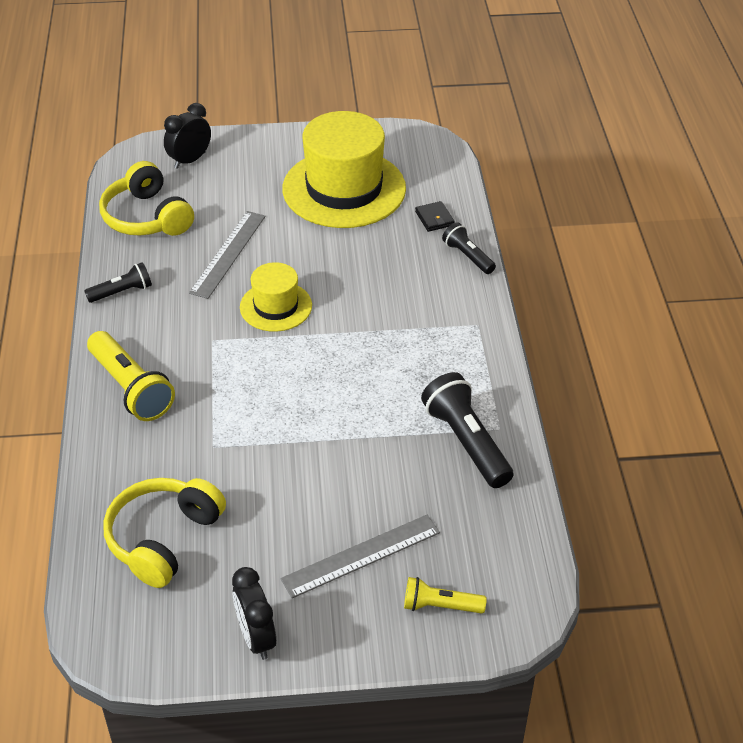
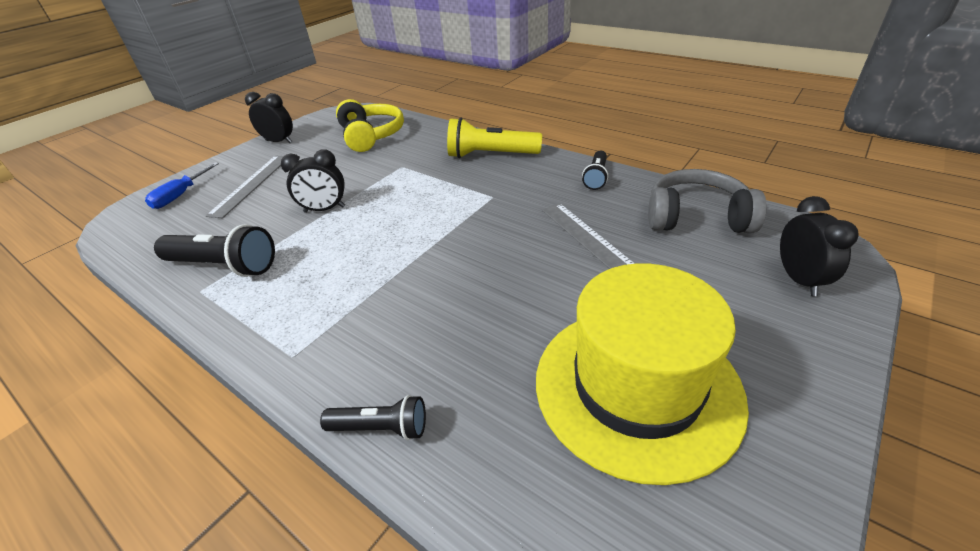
camera: 135 degrees right, 5 degrees down
(146, 217) = (696, 217): yellow headphones -> grey headphones
(276, 306) = (490, 239): yellow hat -> none
(338, 444) = (324, 209): none -> black clock
(434, 218) = (484, 447): black wallet -> none
(440, 606) = (181, 195): yellow flashlight -> blue screwdriver

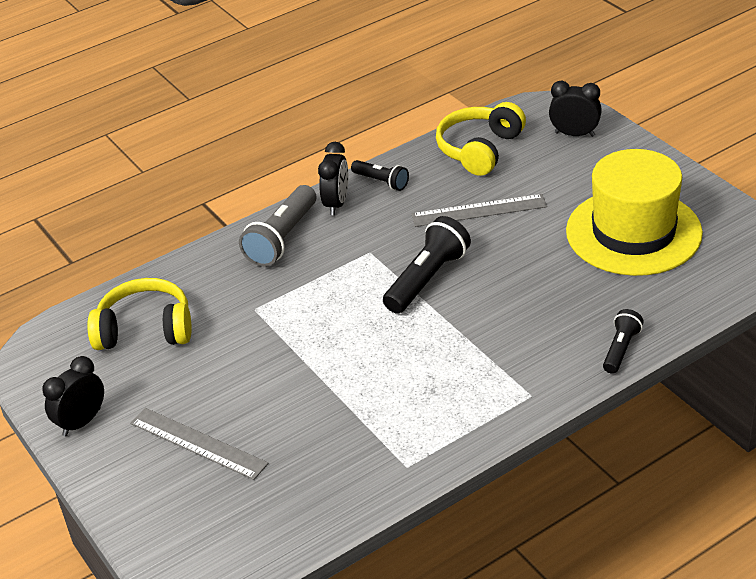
camera: 70 degrees left, 0 degrees up
(181, 195) = (175, 514): blue screwdriver -> none
(224, 266) = (373, 452): black flashlight -> black flashlight (427, 279)
(324, 209) = (309, 375): black clock -> black clock (337, 204)
(490, 155) = (282, 238): yellow flashlight -> grey flashlight
(696, 217) = (479, 149): grey headphones -> yellow headphones

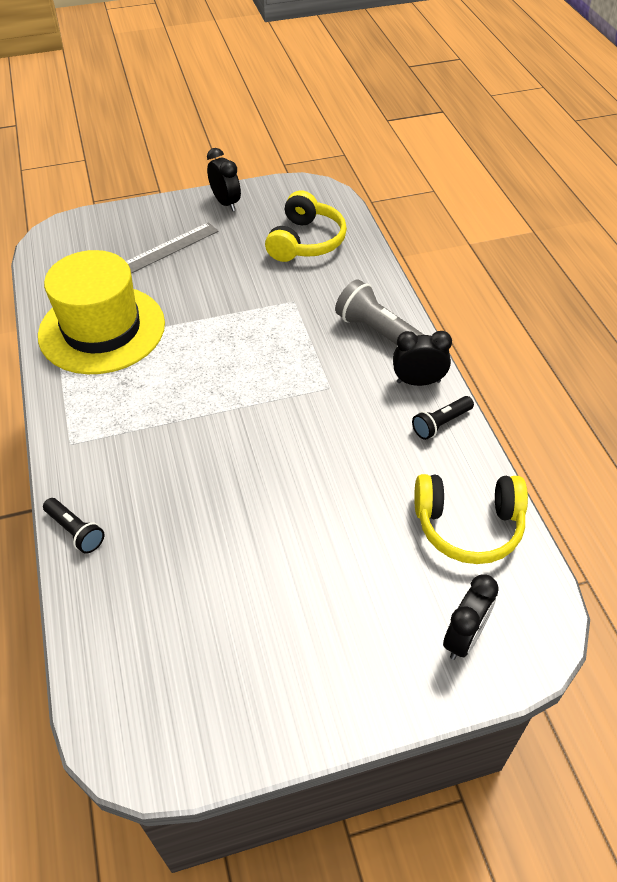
camera: 105 degrees right, 10 degrees up
(337, 204) = (418, 382): black clock -> black clock turned 150 degrees clockwise
(427, 279) = (266, 418): black flashlight -> none
(479, 149) = (468, 526): yellow headphones -> yellow headphones turned 135 degrees clockwise
(479, 210) = (352, 489): grey ruler -> none
(633, 232) = (239, 619): yellow hat -> yellow hat (102, 329)

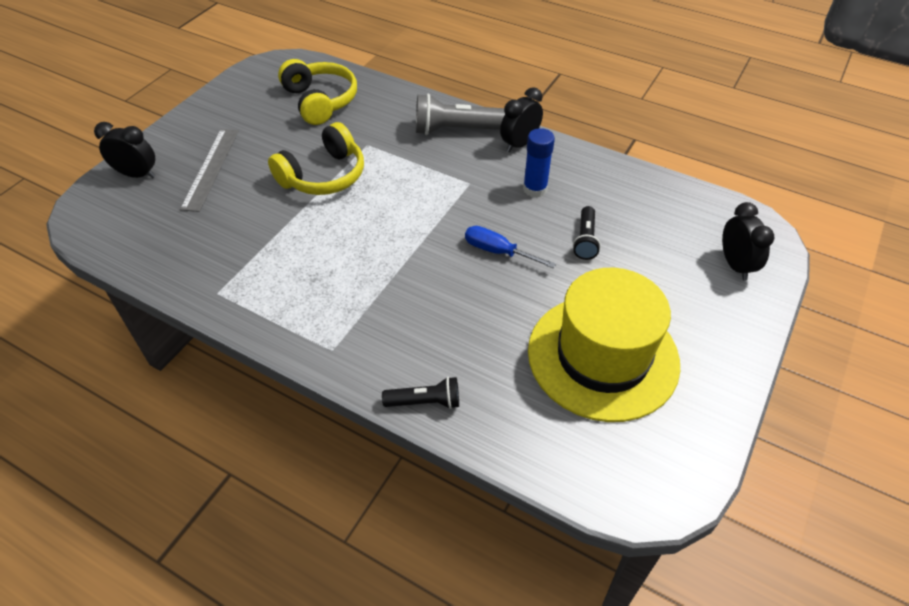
camera: 45 degrees left, 0 degrees up
(102, 329) = (238, 255): yellow hat -> yellow hat (603, 356)
(226, 203) = (216, 108): black clock -> black clock (137, 174)
(275, 461) = (498, 252): none -> blue screwdriver
(376, 431) = (535, 189): none -> blue glue stick
(441, 423) = (565, 159): black flashlight -> black flashlight (585, 240)
(468, 526) = (657, 205): yellow headphones -> yellow headphones (324, 176)

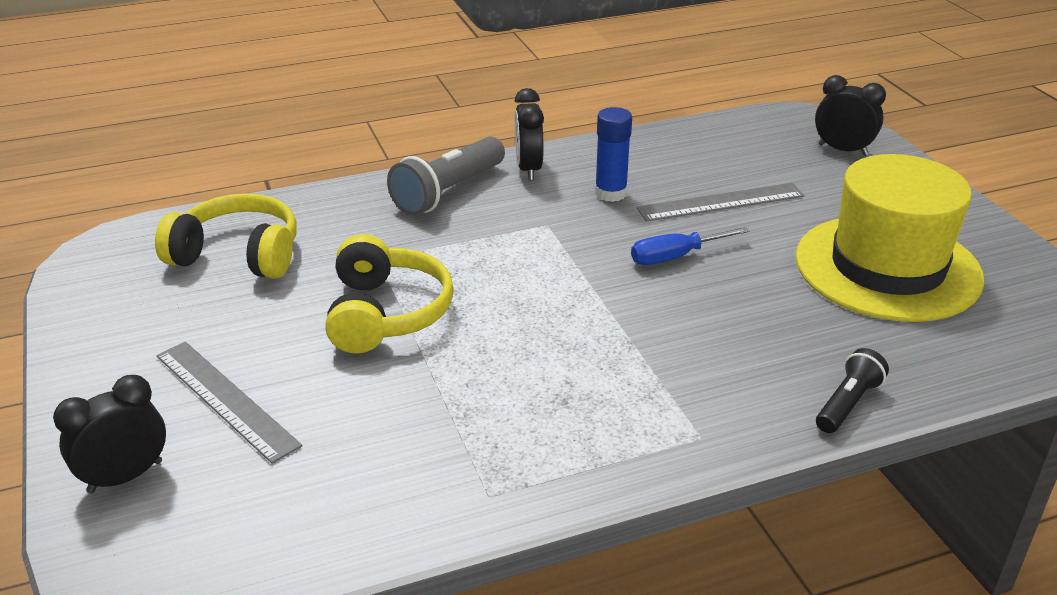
camera: 50 degrees left, 15 degrees down
(585, 240) = (721, 202): black flashlight -> grey ruler

